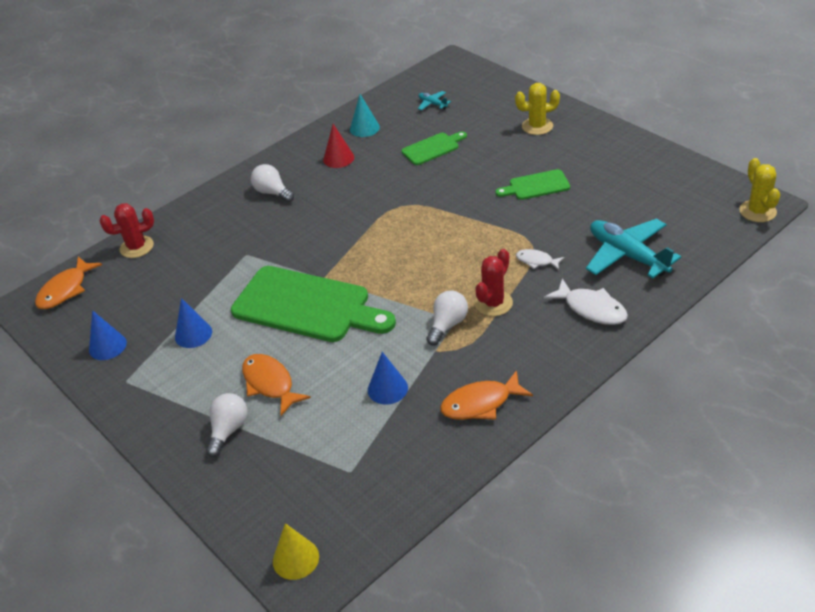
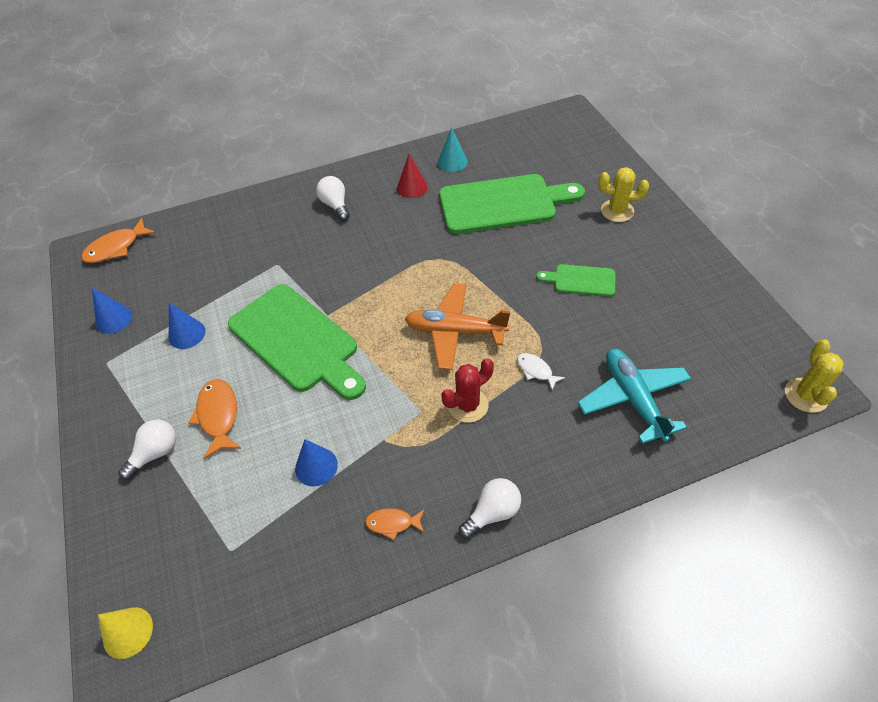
camera: 20 degrees right, 10 degrees up
(137, 247) = (194, 224): red cactus -> none
(432, 104) = (528, 154): turquoise plane -> none
(433, 148) = (503, 204): green cutting board -> green cutting board, size x2.05
(447, 325) = (411, 414): white light bulb -> white light bulb (492, 513)
(449, 255) = (455, 331): none -> orange plane
(481, 403) = (392, 523): orange fish -> orange fish, size x0.59
(591, 309) = (562, 451): white fish -> none

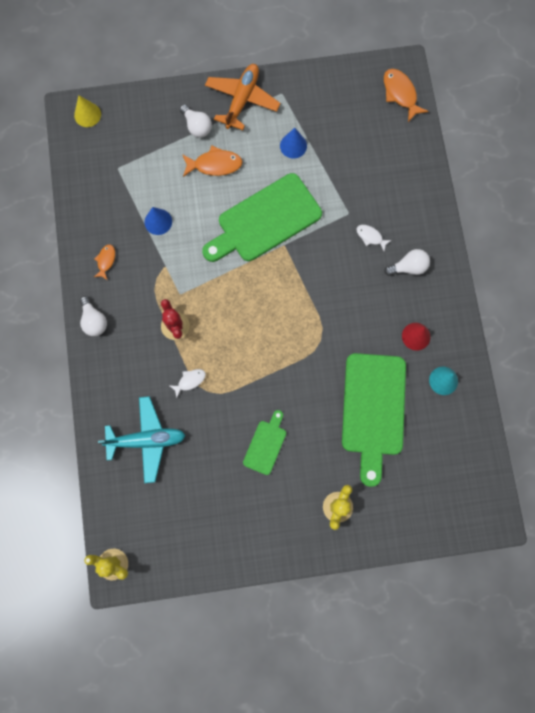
camera: 100 degrees right, 25 degrees up
(114, 319) = (322, 96): blue cone -> none
(304, 240) = (370, 237): none -> white fish
(455, 331) = (241, 333): orange plane -> orange plane (242, 100)

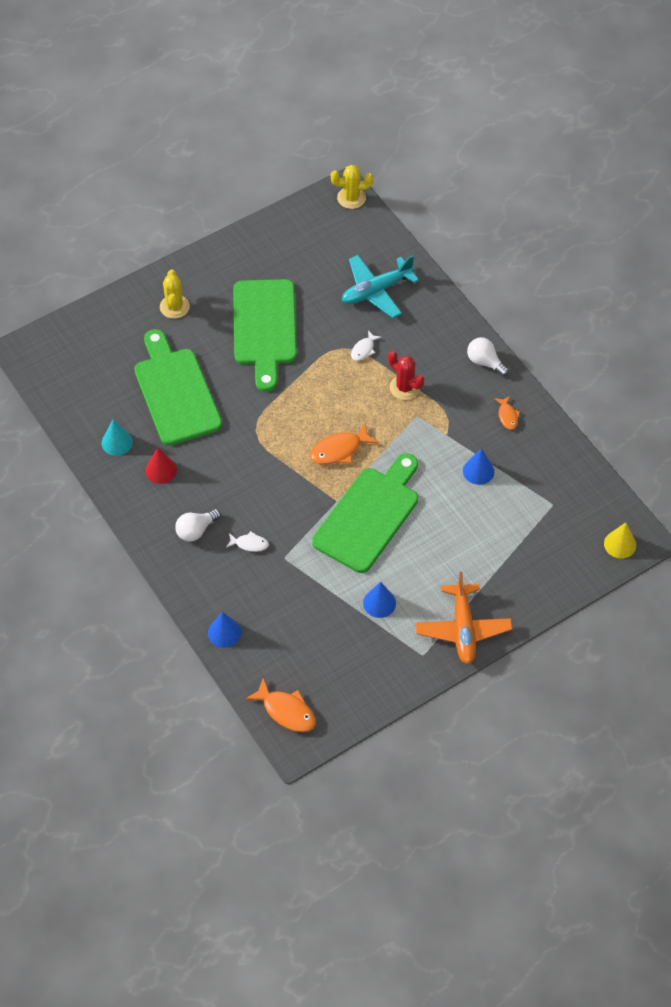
camera: 155 degrees right, 20 degrees down
(197, 126) = (495, 580): white light bulb -> none
(214, 164) = (453, 549): orange fish -> orange fish (339, 450)
(266, 445) = (264, 328): green cutting board -> green cutting board, size x2.05
(421, 172) = (224, 632): none -> blue cone

